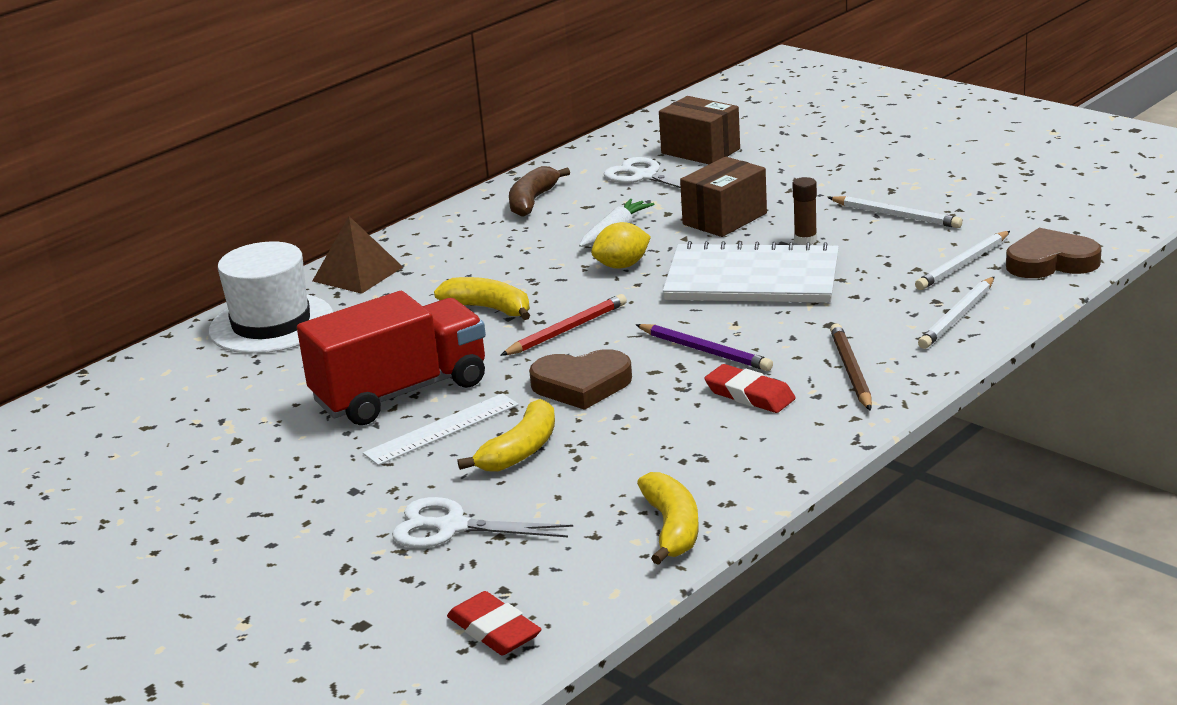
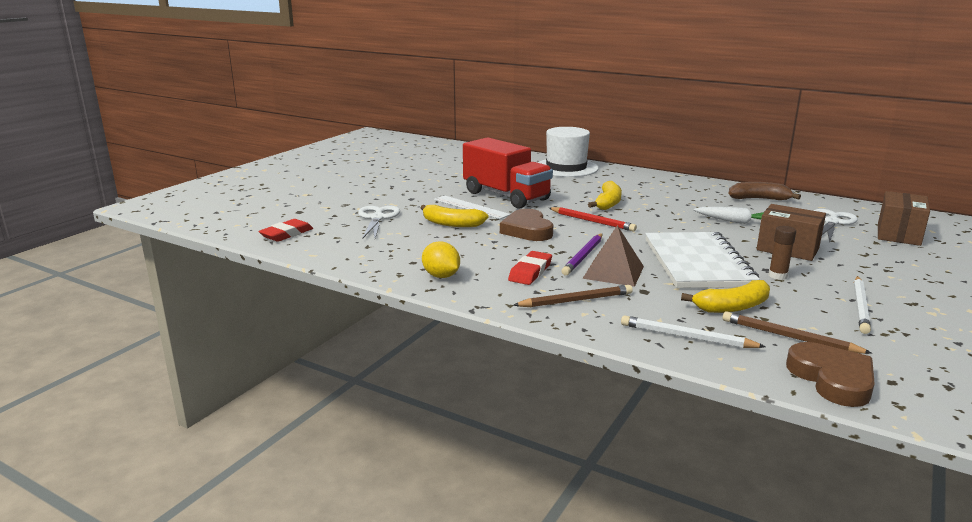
camera: 75 degrees right, 5 degrees down
(357, 274) = (630, 175): brown pyramid -> brown pyramid (613, 272)
(622, 266) = (687, 227): yellow lemon -> yellow lemon (441, 276)
(672, 528) = (372, 262): yellow banana -> yellow banana (732, 307)
(963, 264) = (789, 337): white pencil -> brown pencil

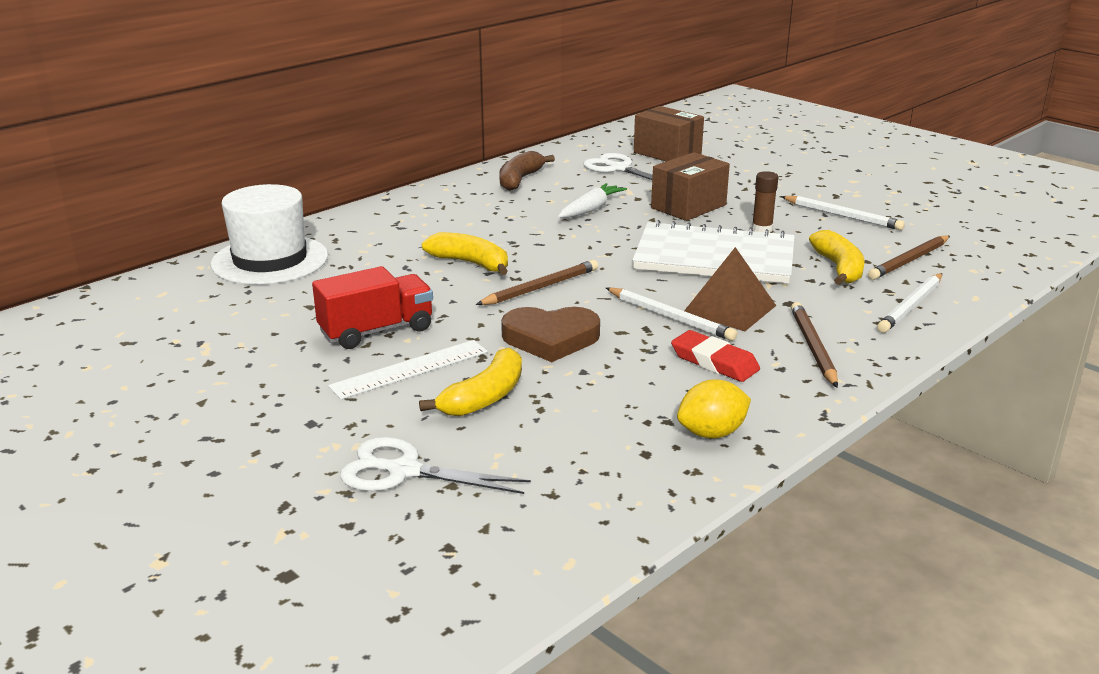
camera: 75 degrees left, 5 degrees up
(286, 234) = (432, 596): red eraser -> none
(506, 196) = (376, 331): red truck -> red truck, size x0.66
(583, 256) = (670, 317): purple pencil -> white pencil
(592, 221) = (541, 287): red pencil -> brown pencil
(832, 379) = (991, 265): brown heart -> none

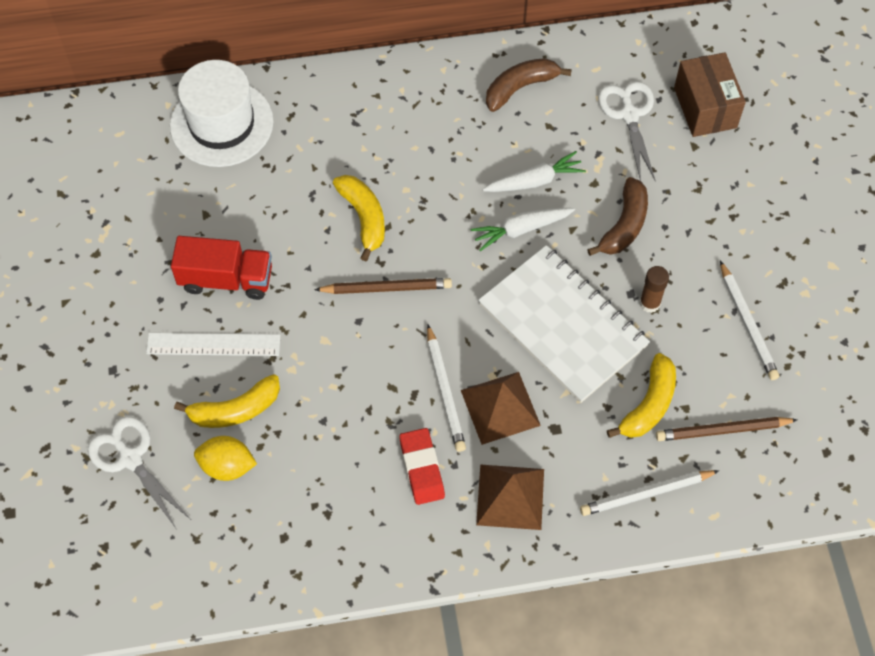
camera: 35 degrees right, 35 degrees up
(550, 339) = (335, 365): brown heart -> none
(613, 230) = (521, 230): none -> white carrot
(688, 206) = (624, 225): brown box -> brown banana
(712, 433) = (343, 545): yellow lemon -> yellow lemon (227, 466)
(813, 347) = (510, 497): brown pencil -> brown pyramid

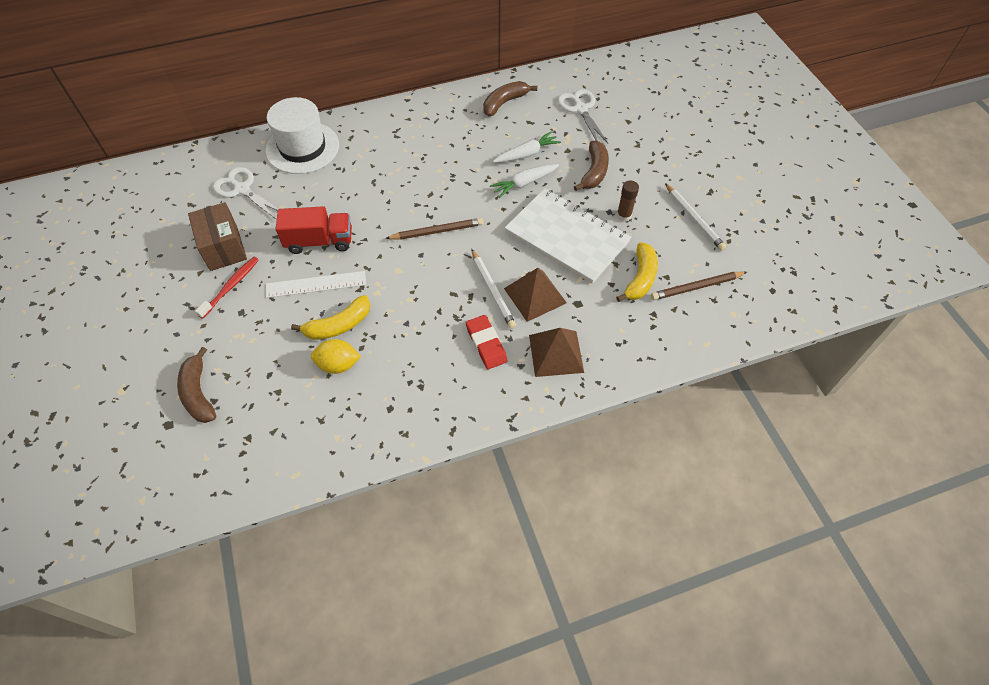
camera: 10 degrees left, 5 degrees down
(49, 476) = (198, 393): none -> brown banana
(103, 330) = (231, 286): none -> red toothbrush
(130, 458) = (262, 371): white scissors -> white scissors (242, 189)
(364, 218) = (413, 191): yellow banana -> none
(646, 494) = (654, 336): white pencil -> none
(705, 108) = (629, 99): brown box -> brown box (223, 248)

